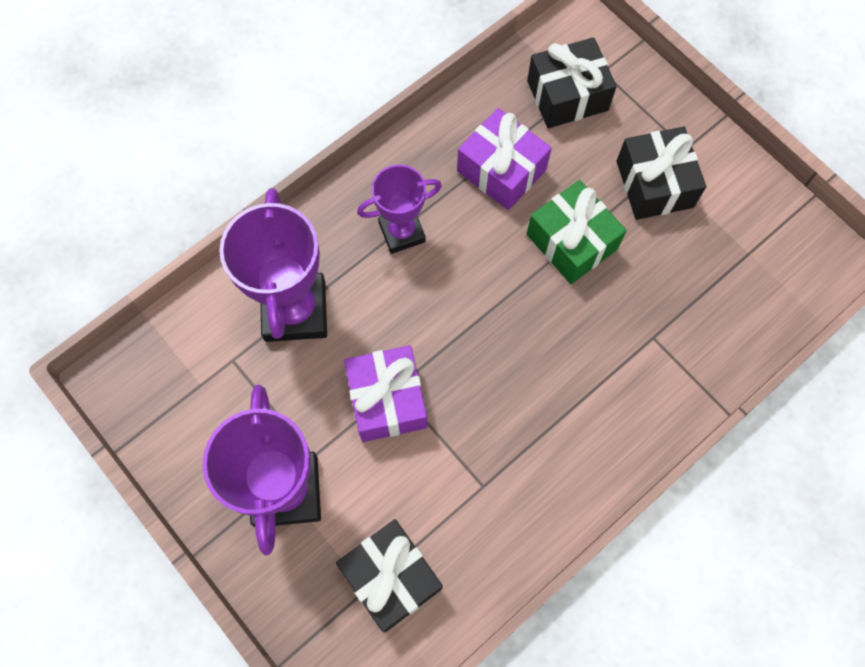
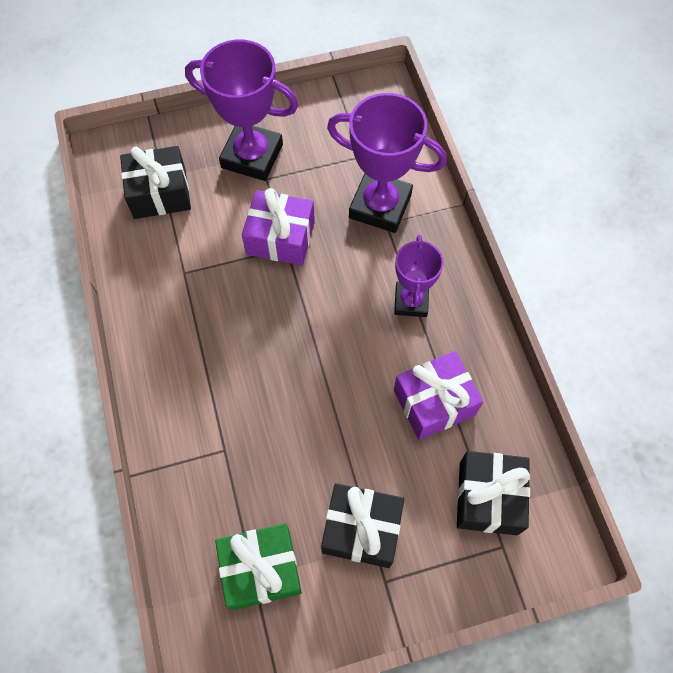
camera: 115 degrees right, 5 degrees down
(571, 242) = (340, 427): green gift -> green gift (261, 569)

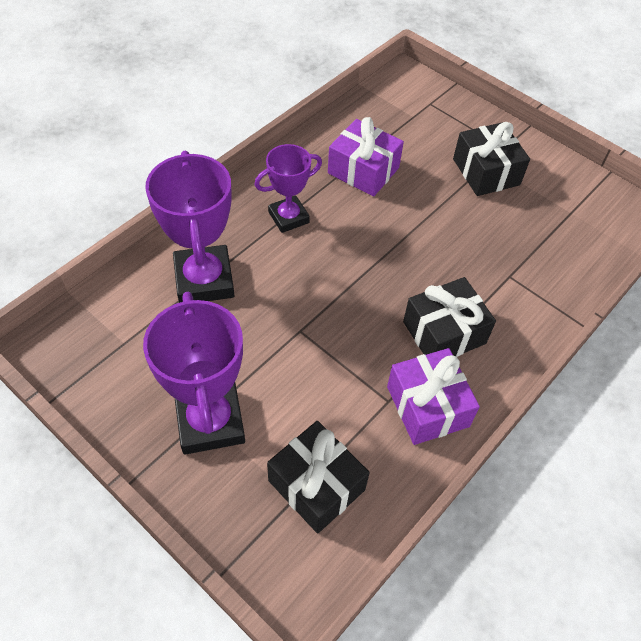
camera: 125 degrees left, 10 degrees down
(261, 569) = (562, 211): green gift -> none
(280, 238) = (293, 340): purple gift -> purple gift (427, 406)
(488, 497) = (406, 119): black gift -> black gift (444, 332)

